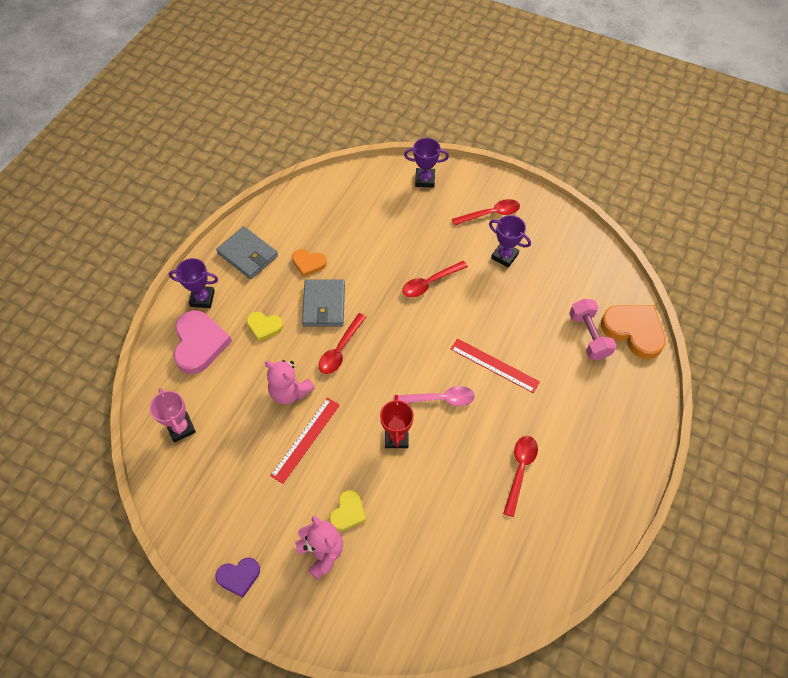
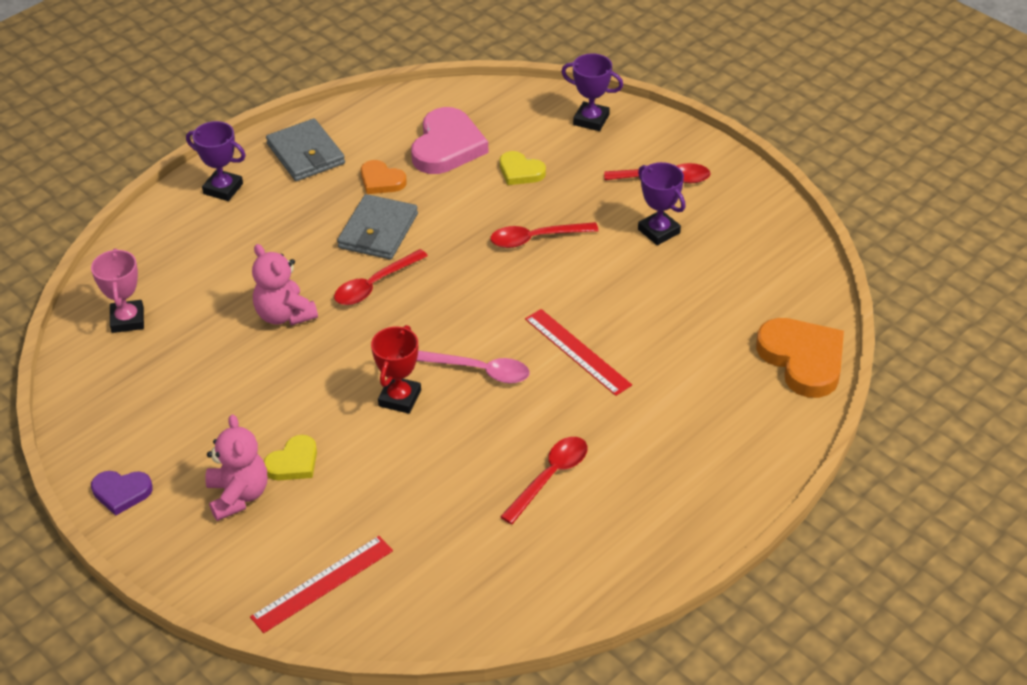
camera: 20 degrees right, 15 degrees down
(199, 343) = (195, 236): pink heart -> pink heart (447, 146)
(264, 326) = (287, 237): yellow heart -> yellow heart (520, 171)
(305, 439) = (279, 371): red ruler -> red ruler (322, 583)
(589, 336) = (732, 350): pink dumbbell -> none

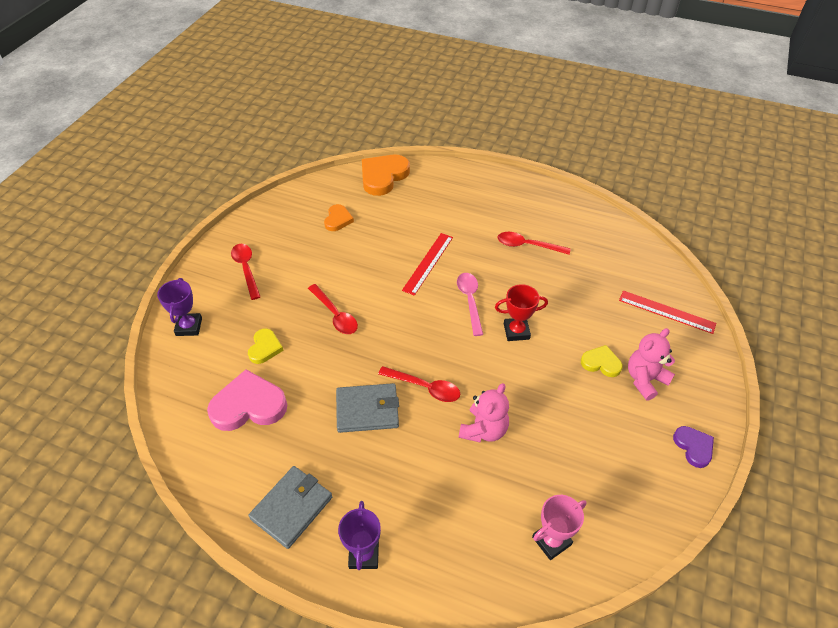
camera: 115 degrees left, 5 degrees up
(381, 181) = (307, 433): orange heart -> orange heart (338, 220)
(658, 231) = (302, 257): purple trophy -> none

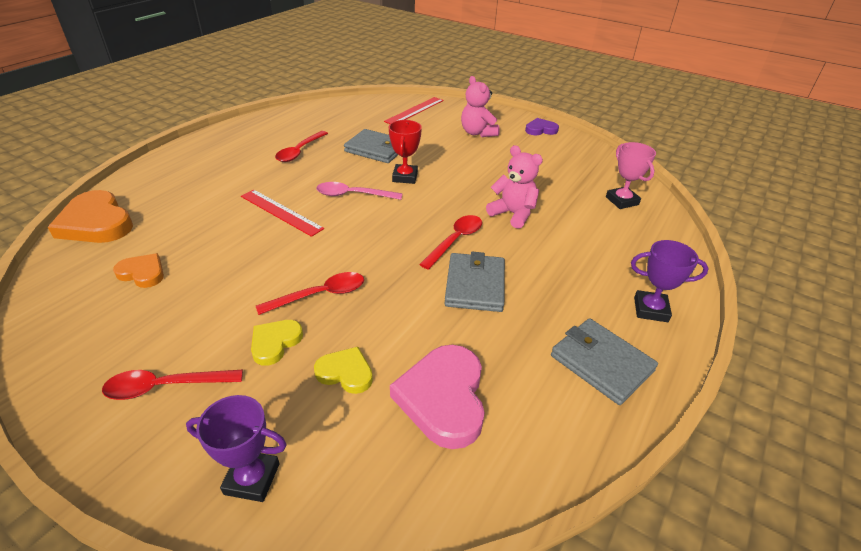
camera: 80 degrees left, 10 degrees down
(559, 298) = (376, 149): none -> grey wallet
(601, 363) = (455, 146): yellow heart -> yellow heart (275, 343)

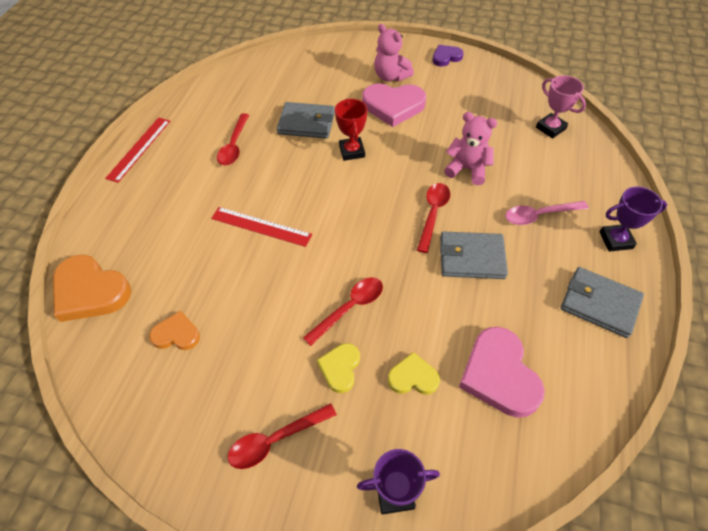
camera: 15 degrees left, 15 degrees up
(353, 195) = (316, 187): pink spoon -> pink spoon (539, 215)
(414, 111) = (317, 61): red ruler -> red ruler (139, 149)
(466, 153) = (393, 106): none -> pink heart
(475, 285) = (471, 257): grey wallet -> grey wallet turned 75 degrees counterclockwise

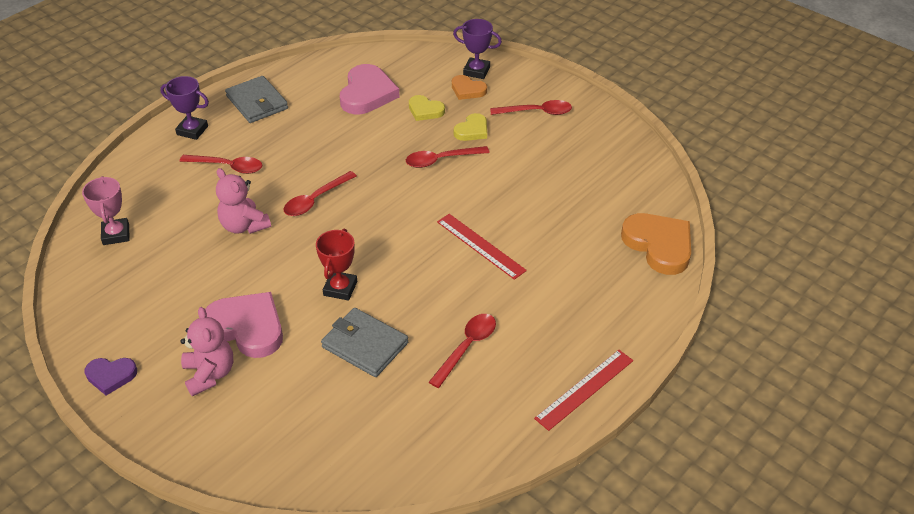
camera: 155 degrees left, 10 degrees down
(176, 334) = (588, 189): orange heart -> orange heart (467, 90)
(471, 257) = (316, 158): grey wallet -> none
(539, 215) = (228, 167): pink spoon -> red spoon

